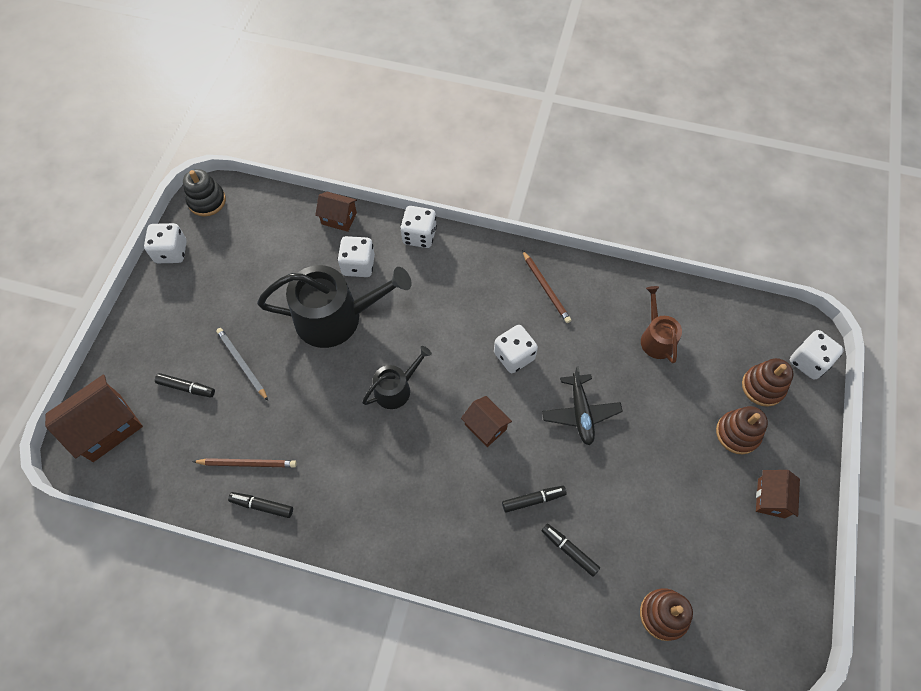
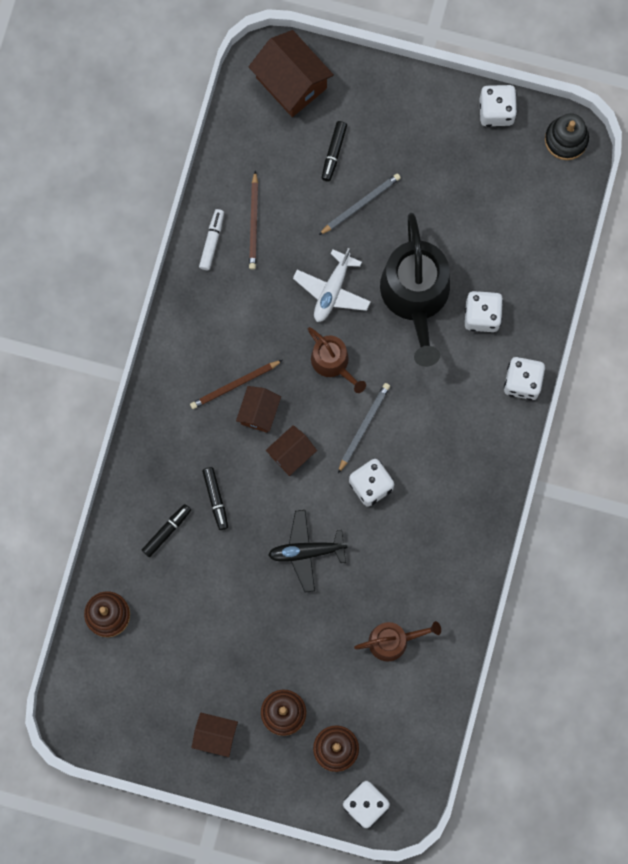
camera: 90 degrees right, 15 degrees up
(262, 506) = (212, 241): black marker -> white marker
(325, 389) = (332, 290): none -> white plane
(339, 218) = (545, 290): brown house -> brown house (259, 413)
(396, 388) = (333, 363): black watering can -> brown watering can
(458, 362) = (363, 426): none -> grey pencil
(546, 288) = (454, 523): brown pencil -> brown pencil (235, 385)

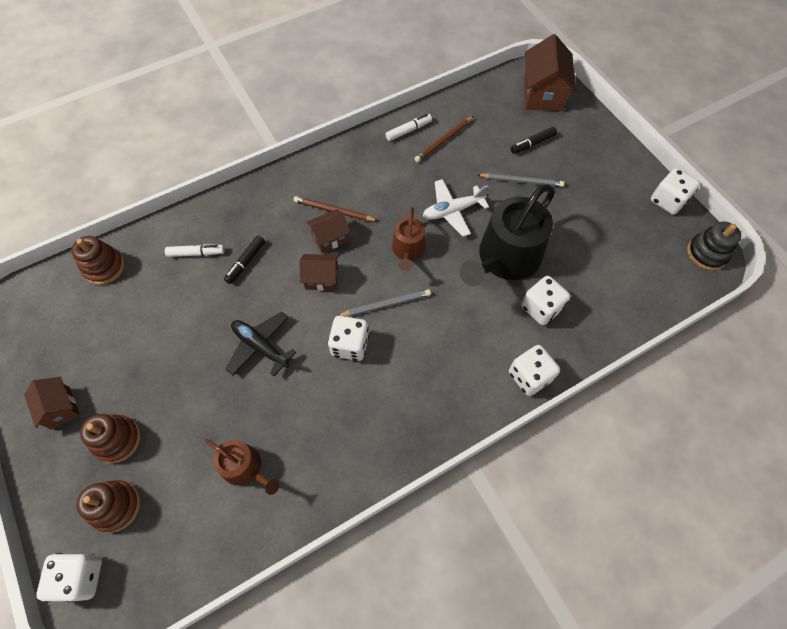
camera: 45 degrees right, 15 degrees down
(167, 531) = (196, 253): black marker -> white marker

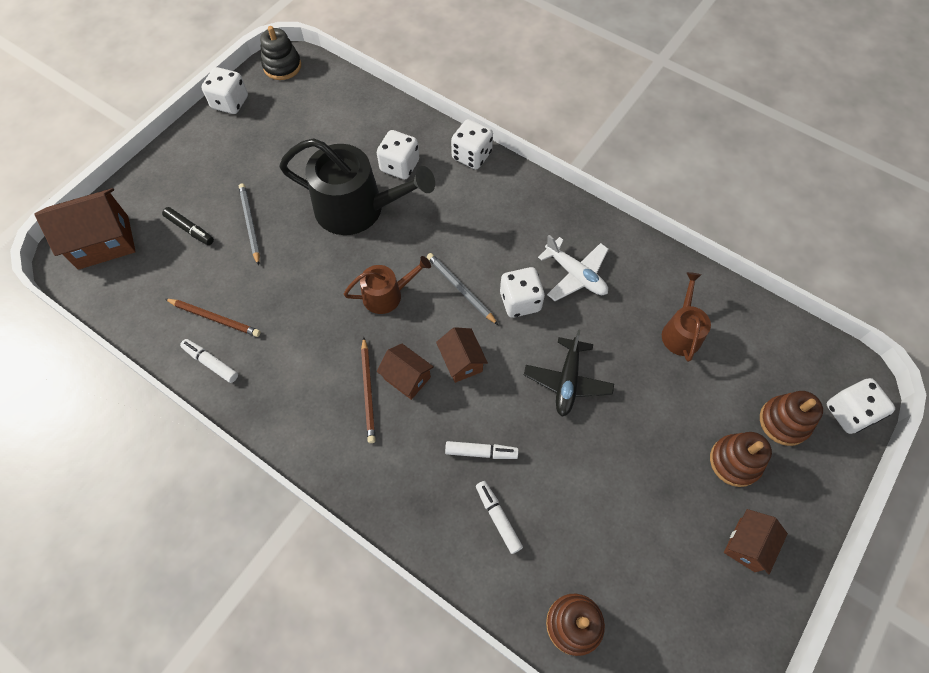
camera: 115 degrees left, 0 degrees up
(246, 262) = (481, 452): black marker -> white marker
(452, 211) = (317, 273): white plane -> white plane (575, 275)

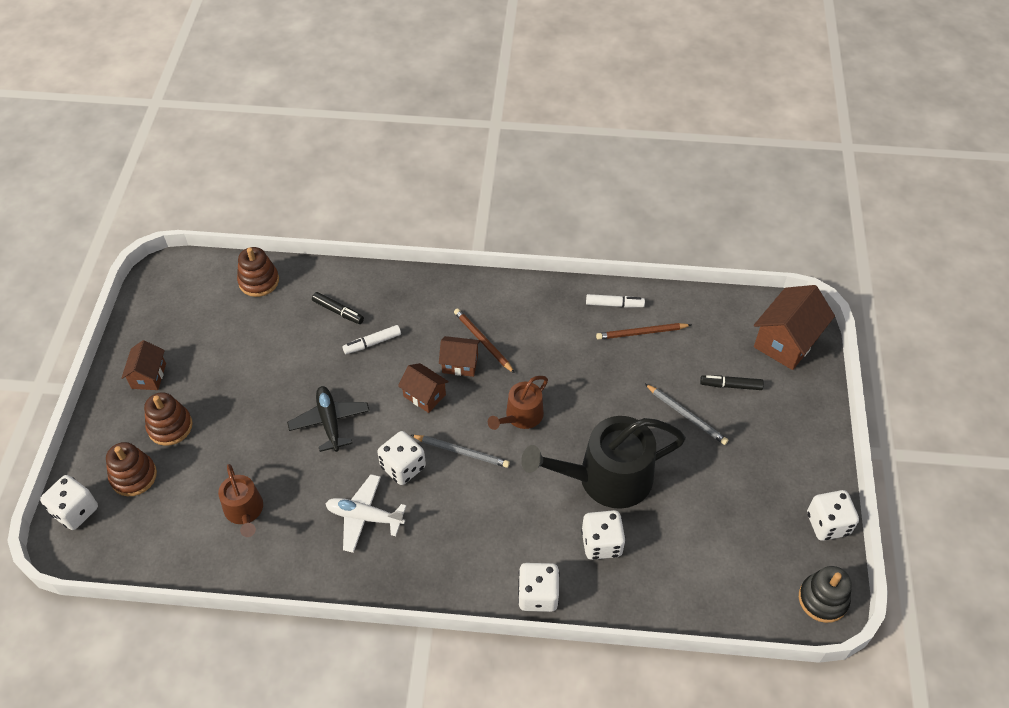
camera: 150 degrees right, 10 degrees down
(498, 518) = (338, 311): white marker -> black marker

